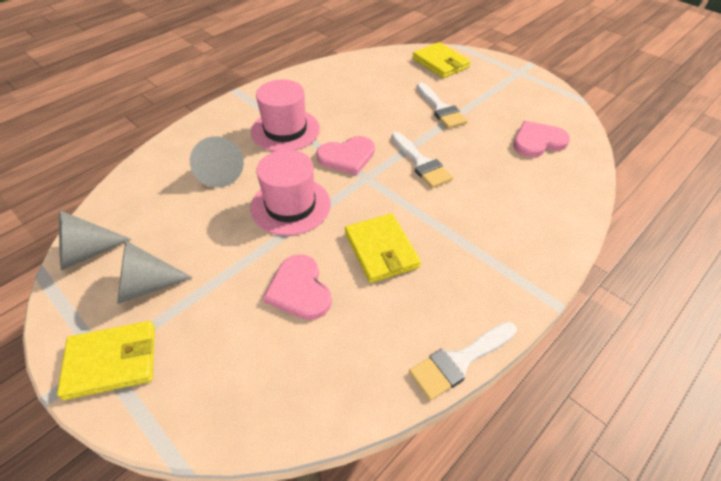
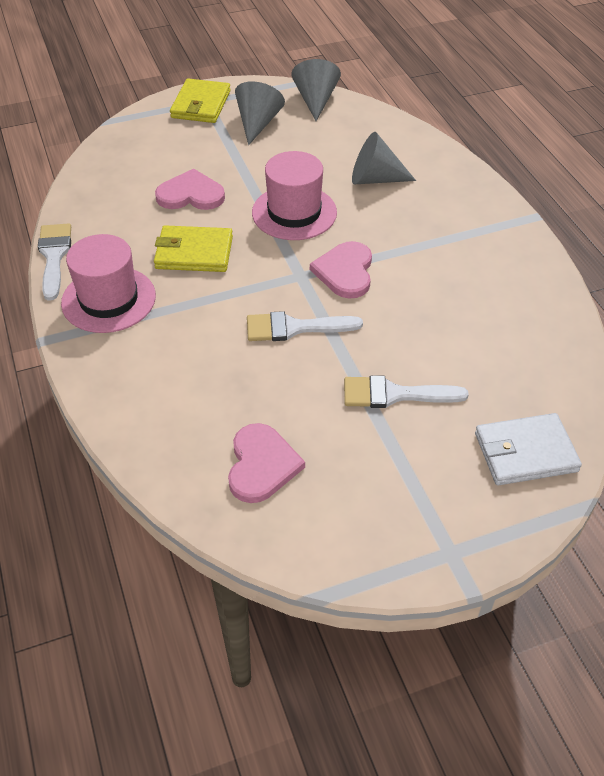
camera: 115 degrees right, 0 degrees up
(285, 130) = (424, 237): pink hat -> pink hat (108, 299)
(440, 63) = (525, 452): yellow wallet -> white wallet

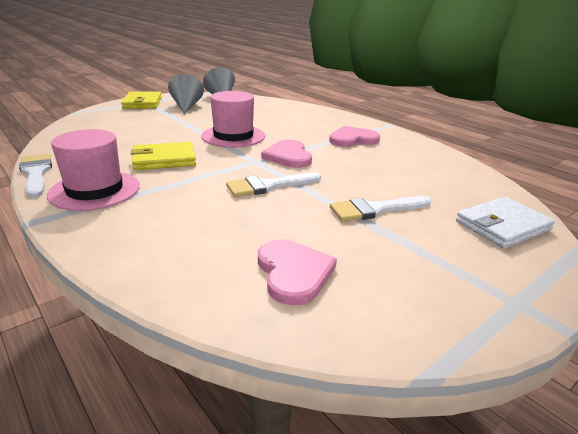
camera: 20 degrees left, 20 degrees down
(191, 194) = (150, 135): pink heart -> pink heart (352, 139)
(375, 179) = (280, 120): grey cone -> none

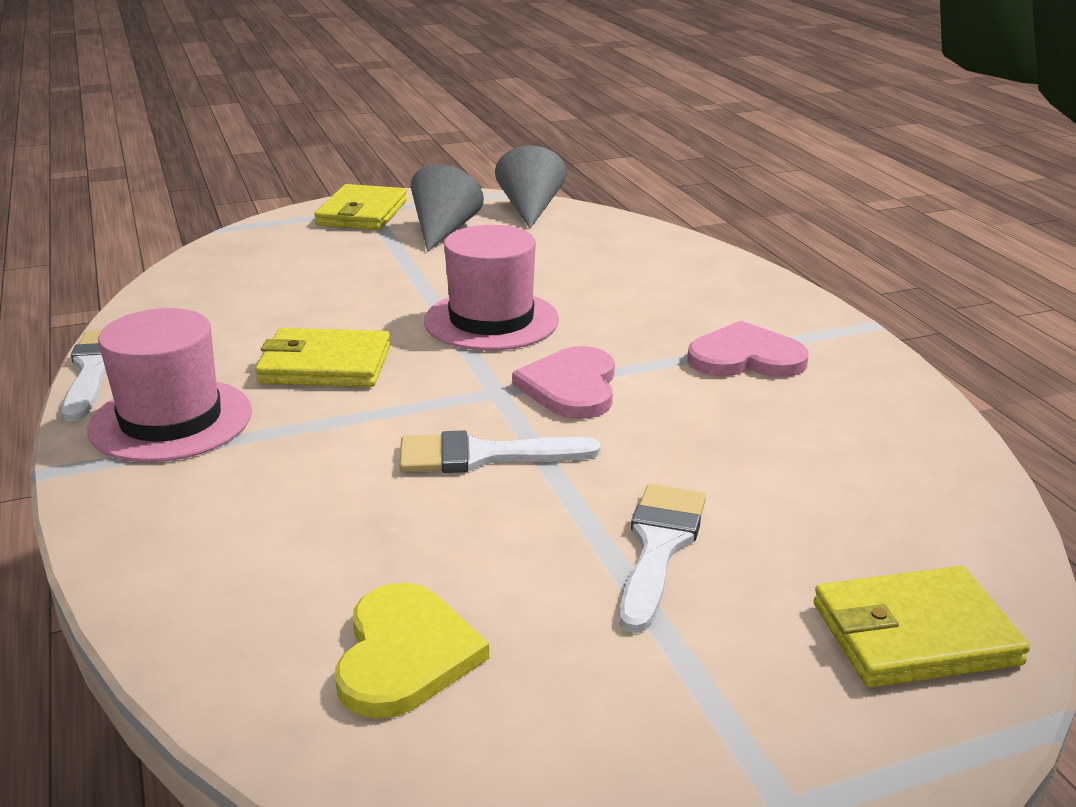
camera: 20 degrees right, 0 degrees up
(293, 273) = (405, 654): pink heart -> yellow heart
(375, 210) = (659, 546): white brush -> white brush turned 105 degrees clockwise
(502, 226) = (914, 634): white wallet -> yellow wallet

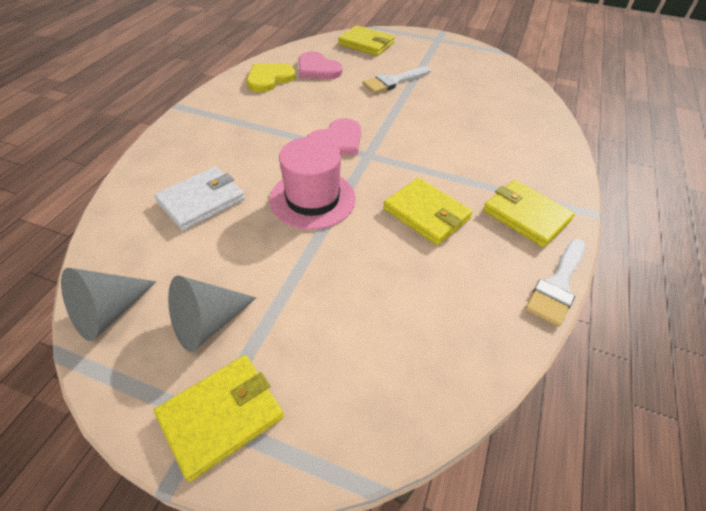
camera: 140 degrees left, 20 degrees up
(171, 420) = (525, 215): pink hat -> yellow wallet
(405, 654) = (491, 91): yellow heart -> yellow heart (269, 79)
(482, 456) = (409, 130): white brush -> none
(607, 273) = (201, 201): none -> white wallet
(746, 357) = (252, 118): pink heart -> pink heart (317, 69)

